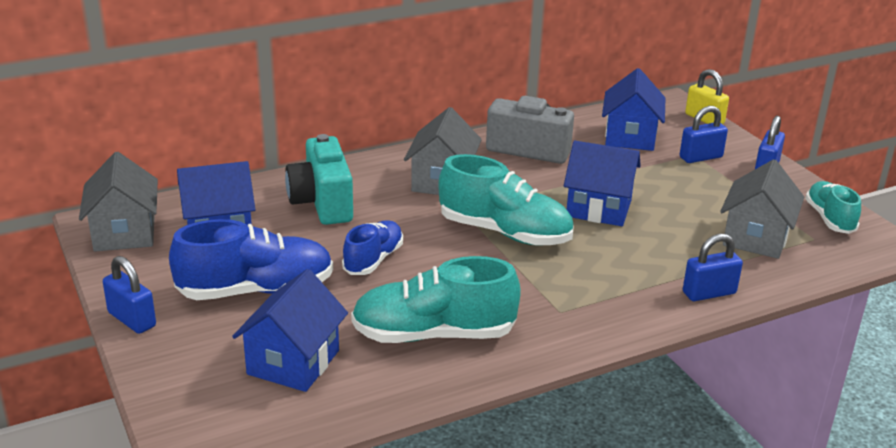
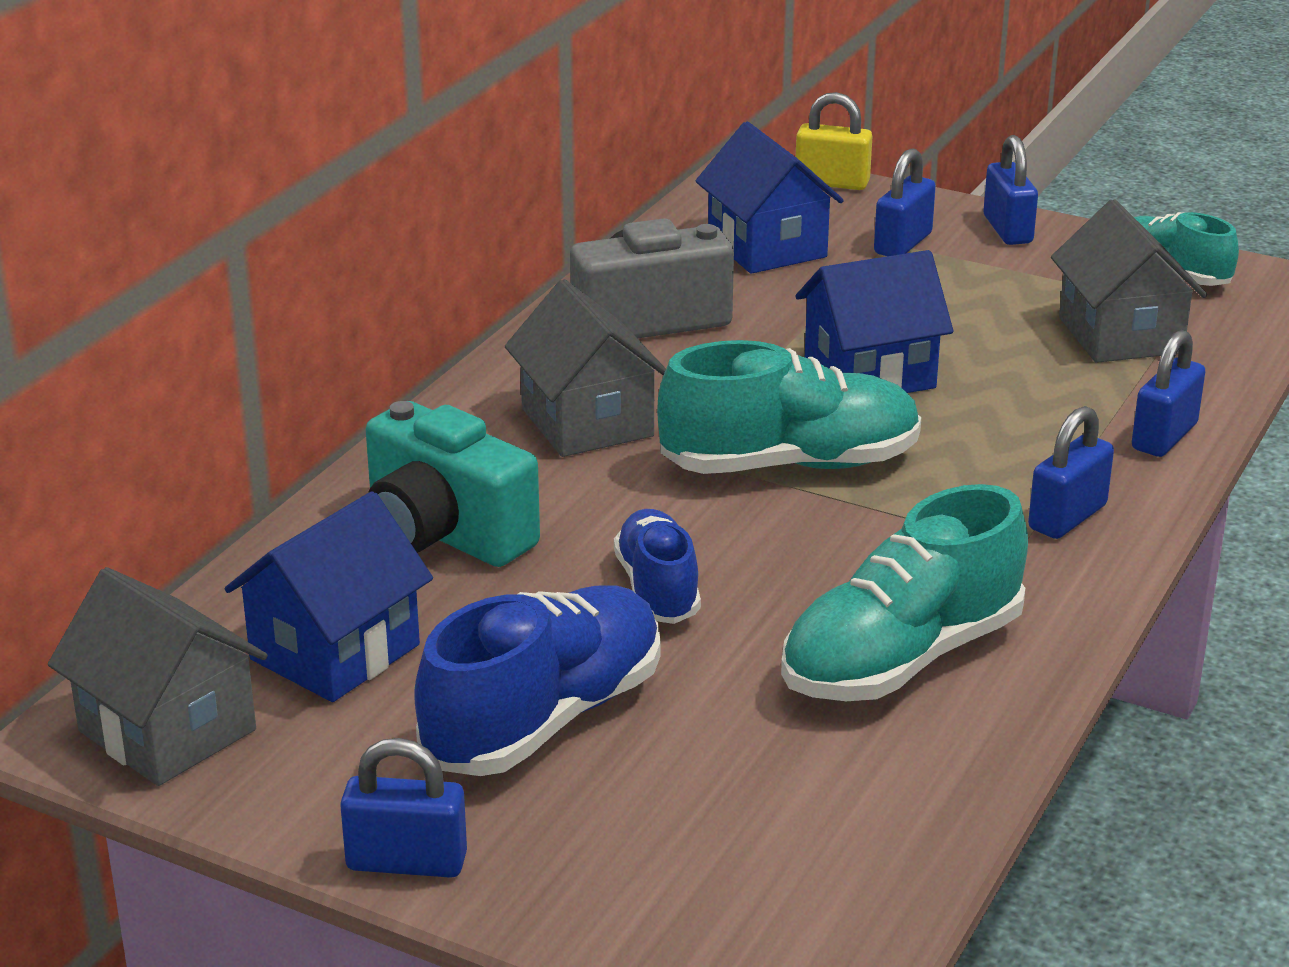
camera: 35 degrees left, 0 degrees up
(293, 362) = (763, 797): blue house -> none
(603, 308) = (1067, 517): none -> blue padlock

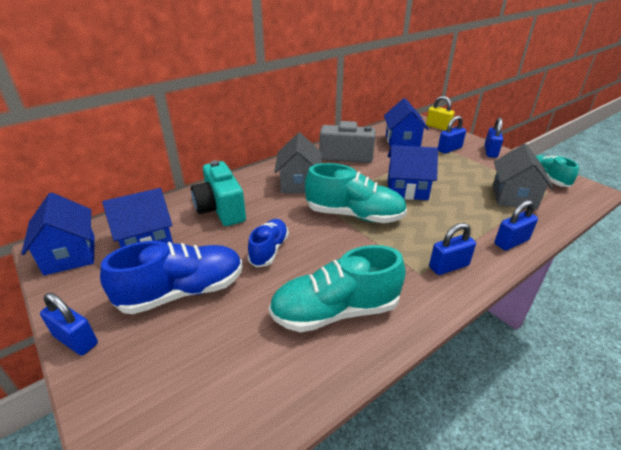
camera: 25 degrees right, 5 degrees up
(167, 730) = (70, 255): grey house -> blue house

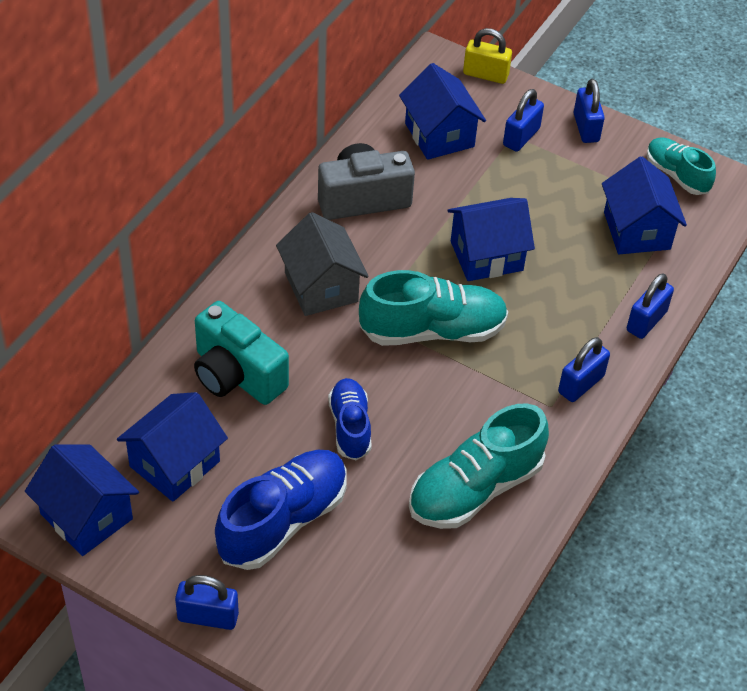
camera: 25 degrees left, 15 degrees up
(514, 197) = (637, 231): grey house -> blue house

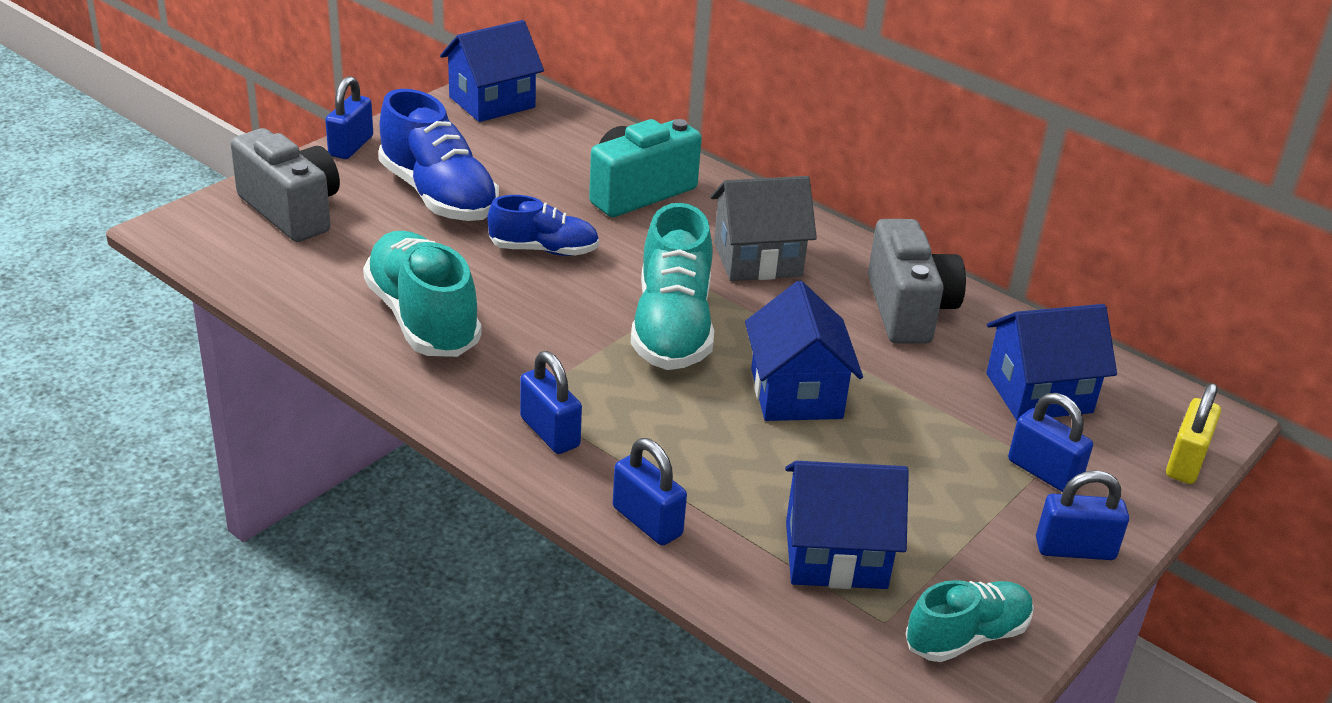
camera: 100 degrees right, 15 degrees down
(174, 464) = (534, 148): blue house -> none
(342, 631) = (291, 211): none -> grey camera

